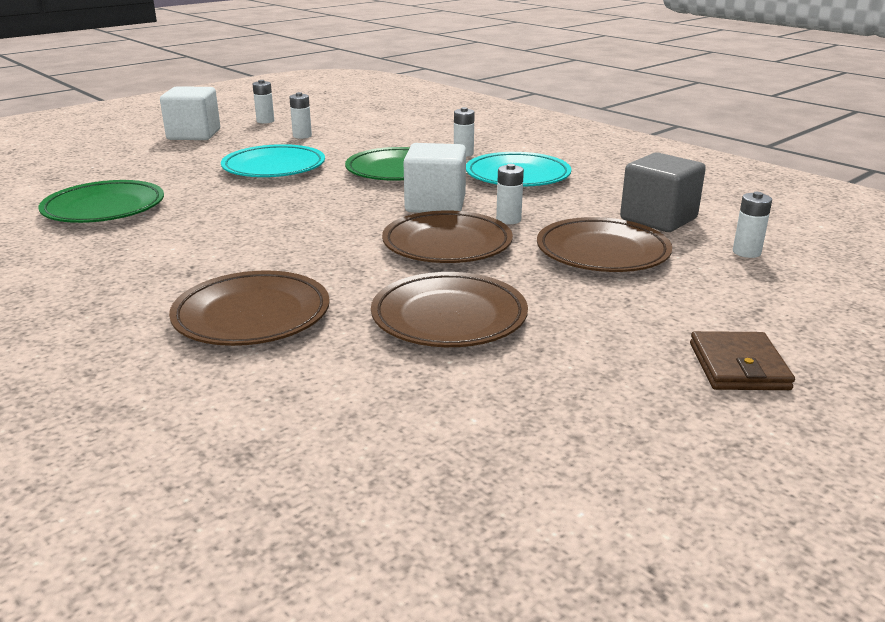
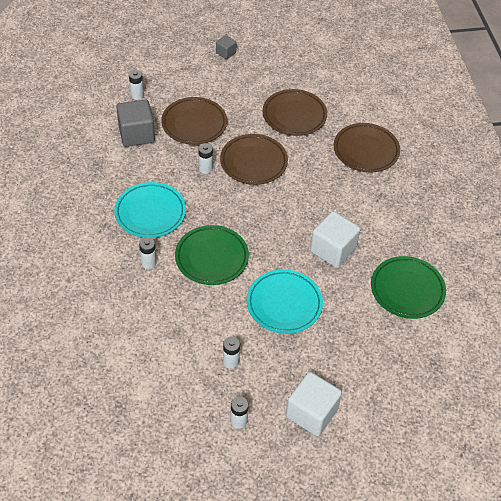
camera: 150 degrees left, 25 degrees up
(435, 204) = (226, 202): white cube -> white cube (333, 250)
(738, 366) = (226, 53): brown wallet -> grey cube

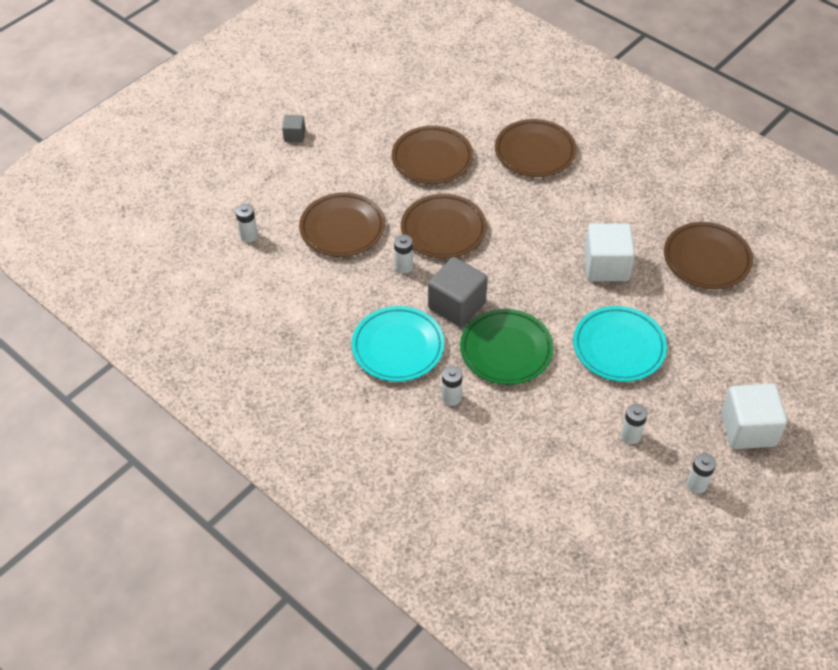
camera: 35 degrees left, 0 degrees up
(136, 134) = (294, 277): grey cube -> grey cube (457, 305)
(407, 290) = (706, 259): green plate -> brown plate

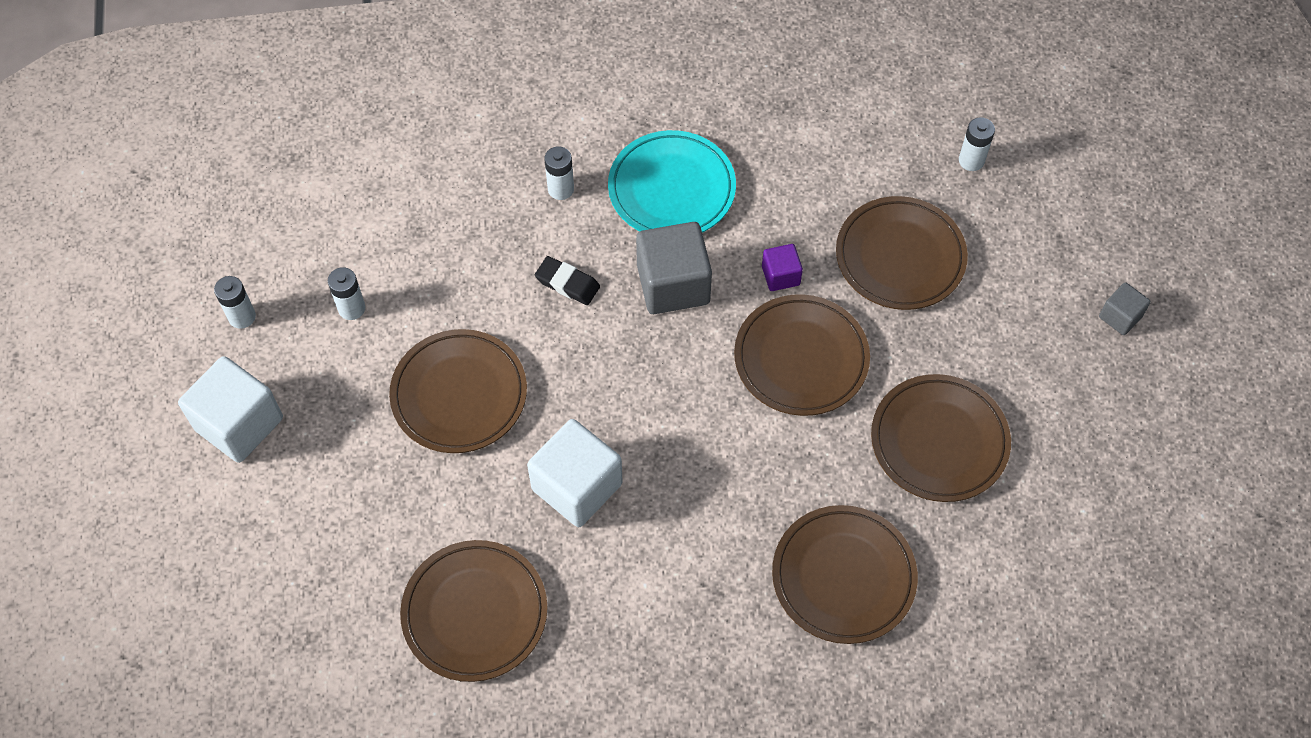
camera: 130 degrees right, 10 degrees up
(404, 266) = (780, 275): white battery -> purple cube
(506, 350) = (567, 283): green plate -> black eraser
(618, 347) = (459, 394): turquoise plate -> brown plate

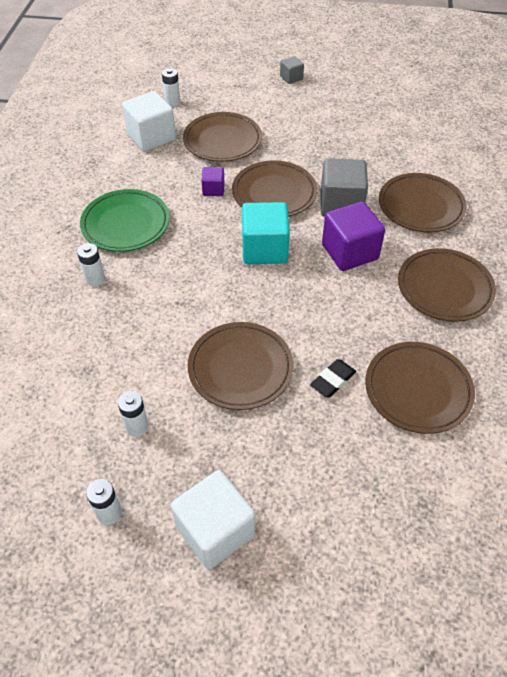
camera: 75 degrees left, 10 degrees down
(567, 283) = (174, 290): black eraser -> black eraser (333, 380)
(577, 486) = (333, 315): white cube -> white cube (151, 137)
(671, 189) = (126, 224): turquoise plate -> green plate
(673, 284) = (198, 238): grey cube -> grey cube (341, 204)
(677, 373) = (264, 249): none -> turquoise cube
(706, 487) = (349, 252): none -> purple cube
(939, 441) = (345, 153): brown plate -> brown plate (444, 288)

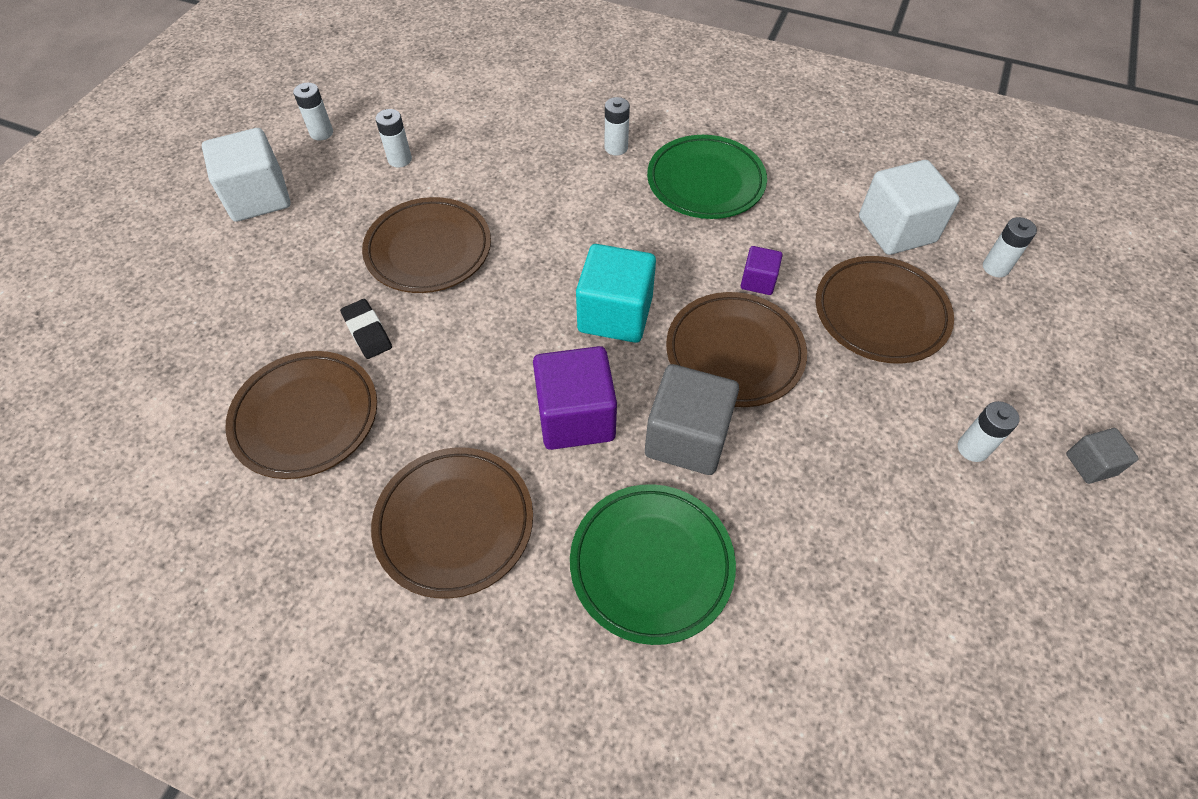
camera: 105 degrees right, 5 degrees up
(299, 110) = (972, 448): none -> white battery
(420, 206) = (651, 564): brown plate -> green plate

